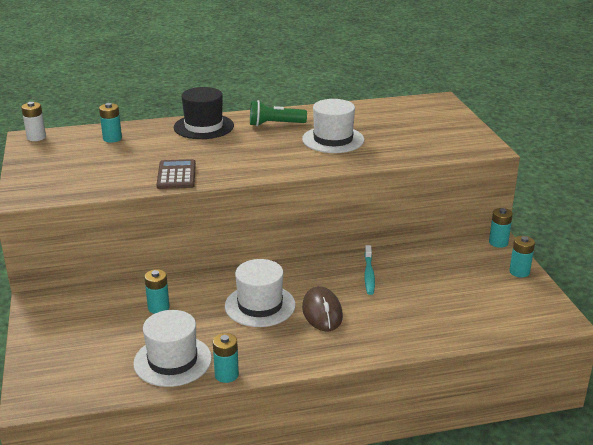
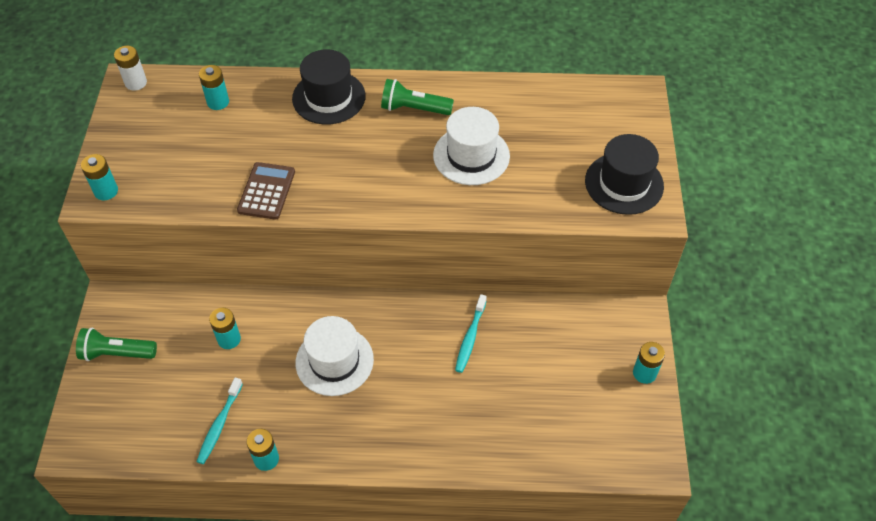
camera: 15 degrees right, 25 degrees up
(55, 332) = (117, 353): none -> green flashlight
(172, 361) = (219, 424): white hat -> turquoise toothbrush
(322, 312) = (396, 388): brown mouse -> none
(456, 138) = (624, 183): none -> black hat
(498, 242) = (642, 316): turquoise battery -> turquoise battery (106, 191)

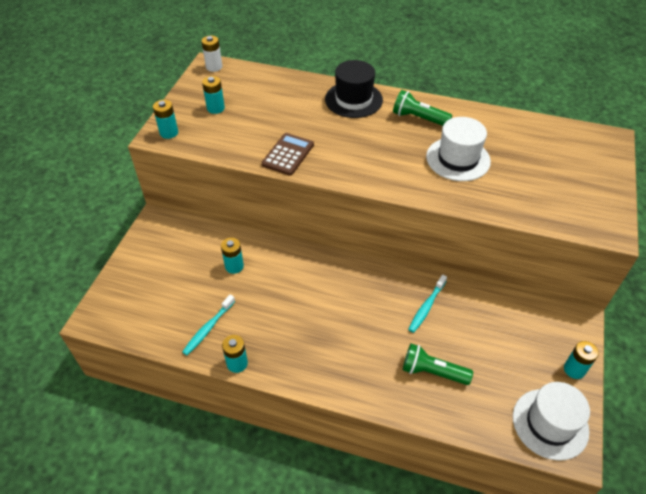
camera: 15 degrees right, 5 degrees down
(117, 353) = (148, 258): green flashlight -> green flashlight (432, 372)
(218, 102) = (269, 89): turquoise battery -> turquoise battery (215, 108)
(334, 361) = (311, 300): white hat -> white hat (550, 423)
(624, 183) = (586, 203): black hat -> none

